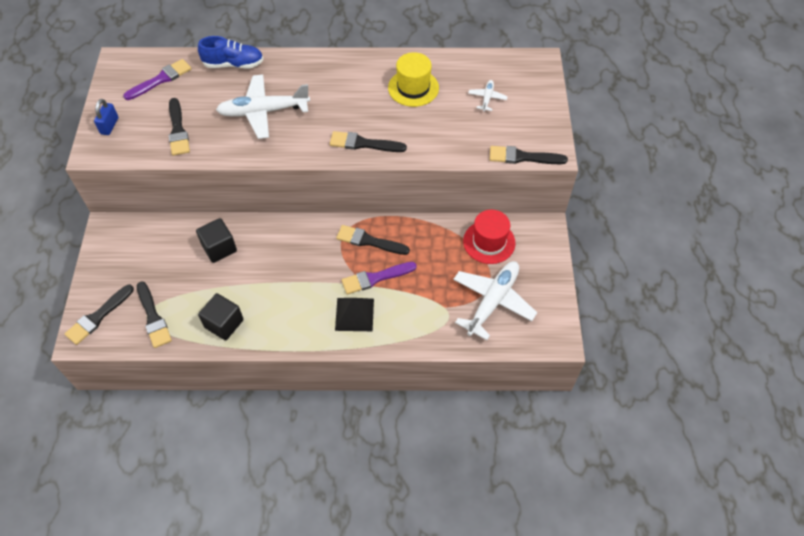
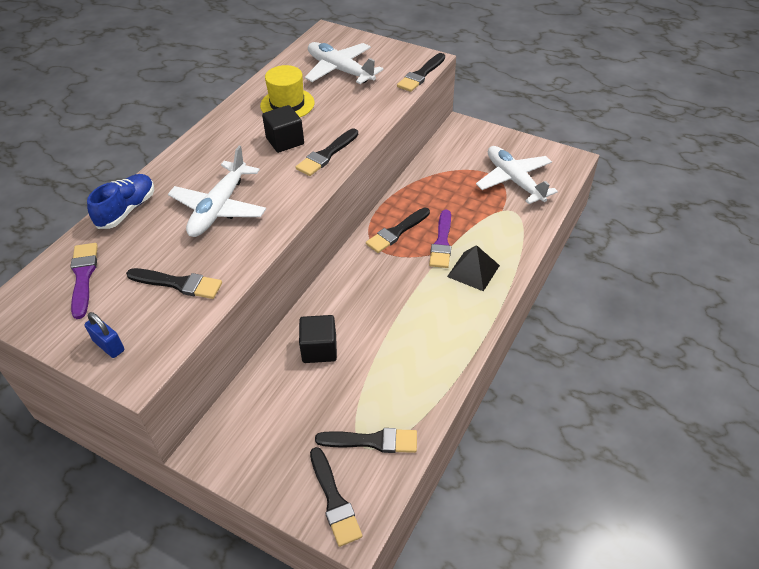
camera: 60 degrees left, 10 degrees down
(224, 323) = (421, 377): black cube -> black cube (285, 141)
(487, 98) = (340, 70): white plane -> white plane, size x2.14
(489, 242) = (452, 160): red hat -> none

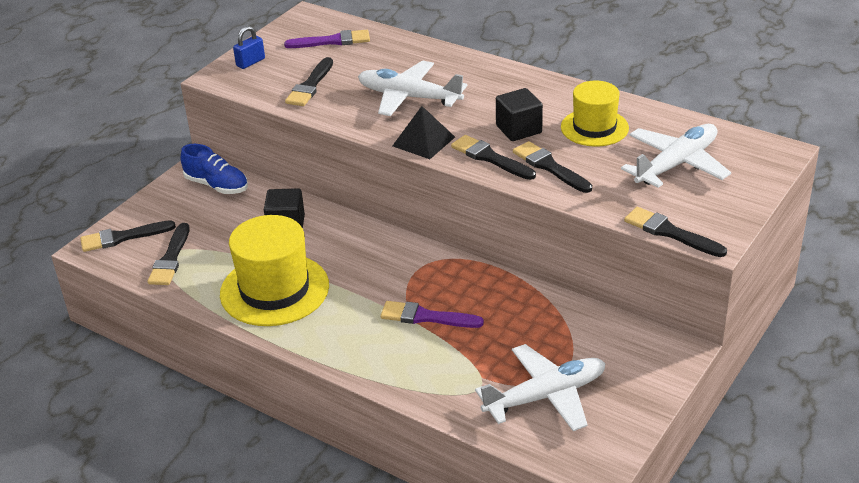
camera: 95 degrees right, 10 degrees down
(127, 210) = (416, 50): blue shoe -> blue shoe (217, 185)
(396, 232) = (449, 280): black brush -> black brush (549, 167)
(416, 344) = (274, 290): none -> yellow hat
(473, 271) = (373, 340): black pyramid -> black pyramid (423, 141)

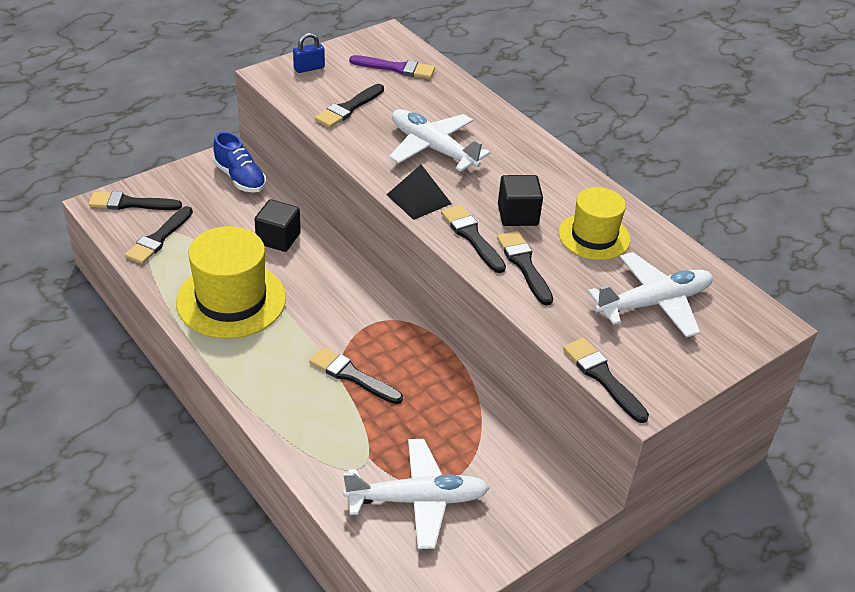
camera: 15 degrees right, 5 degrees up
(426, 317) = (352, 375): purple brush -> black brush

